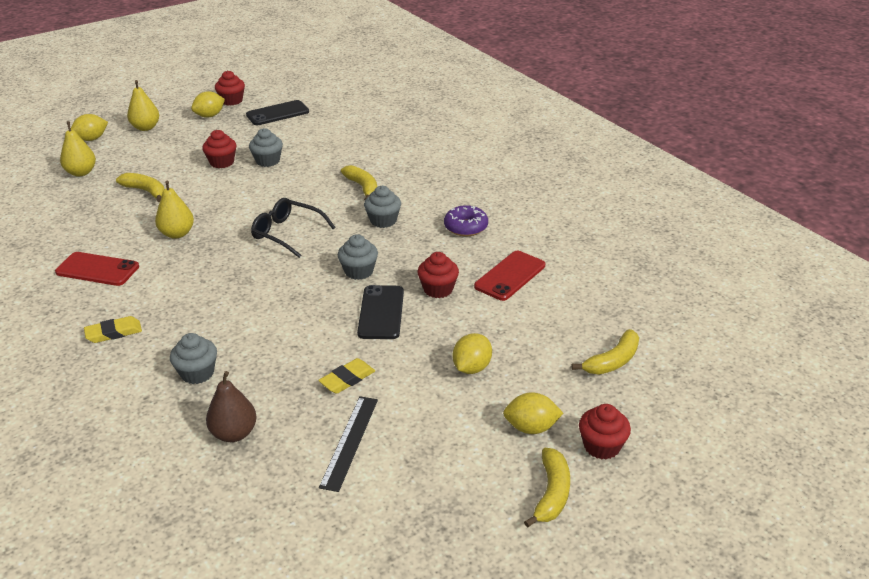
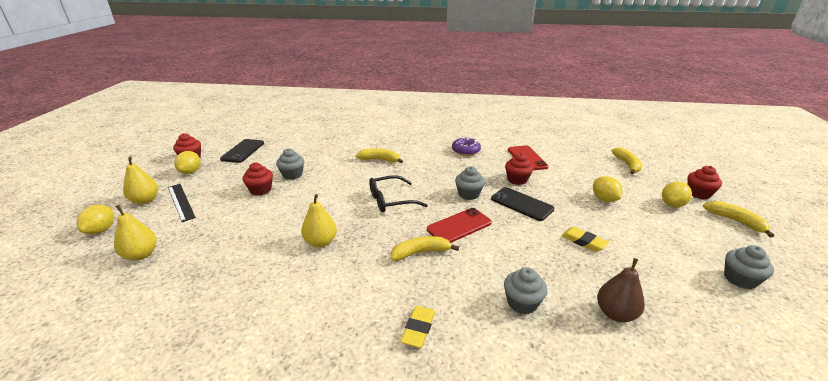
camera: 50 degrees left, 5 degrees down
(97, 269) = (308, 302): red phone -> red phone (459, 226)
(146, 191) = (235, 234): yellow banana -> yellow banana (421, 252)
(347, 379) = (583, 241): yellow eraser -> yellow eraser turned 45 degrees counterclockwise
(349, 442) = (654, 266): black ruler -> black ruler (181, 202)
(383, 221) = (425, 168): grey cupcake -> grey cupcake (740, 279)

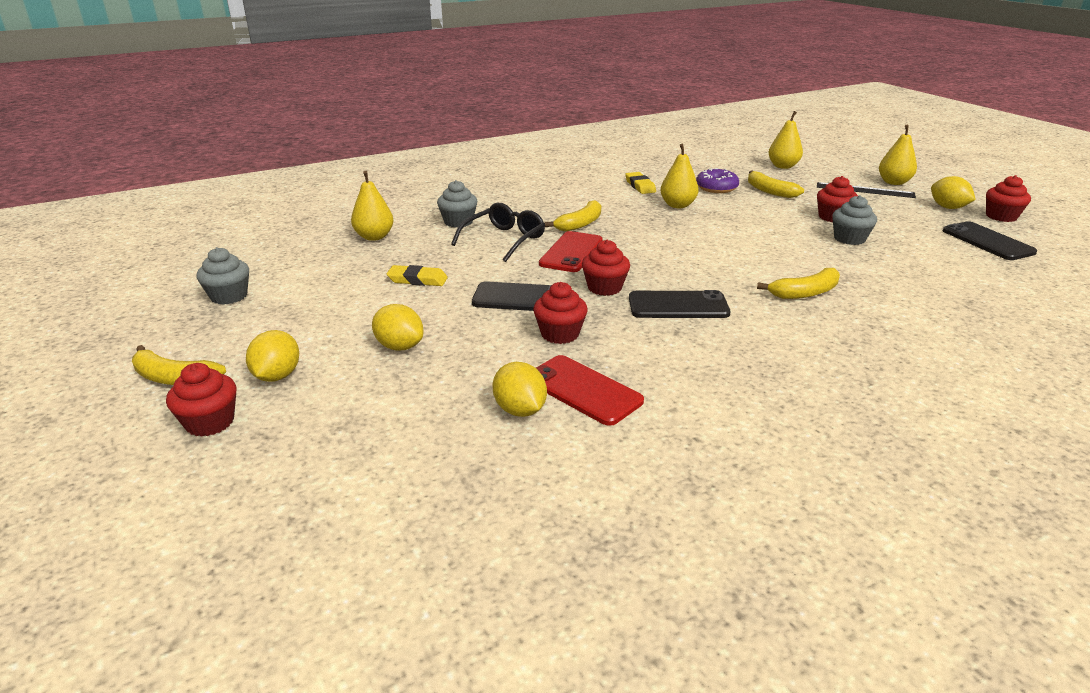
camera: 145 degrees right, 0 degrees up
(101, 230) = (852, 165): yellow lemon -> yellow lemon (520, 410)
(391, 200) = (683, 251): black glasses -> black glasses (504, 240)
(418, 329) = (524, 193): yellow eraser -> yellow eraser (640, 186)
(445, 173) = (678, 306): none -> black phone
(465, 151) = (713, 363): purple donut -> purple donut (716, 188)
(468, 194) = (604, 288): grey cupcake -> red cupcake
(615, 313) = (374, 237): brown pear -> yellow pear
(627, 165) = (355, 458): yellow banana -> yellow banana (769, 191)

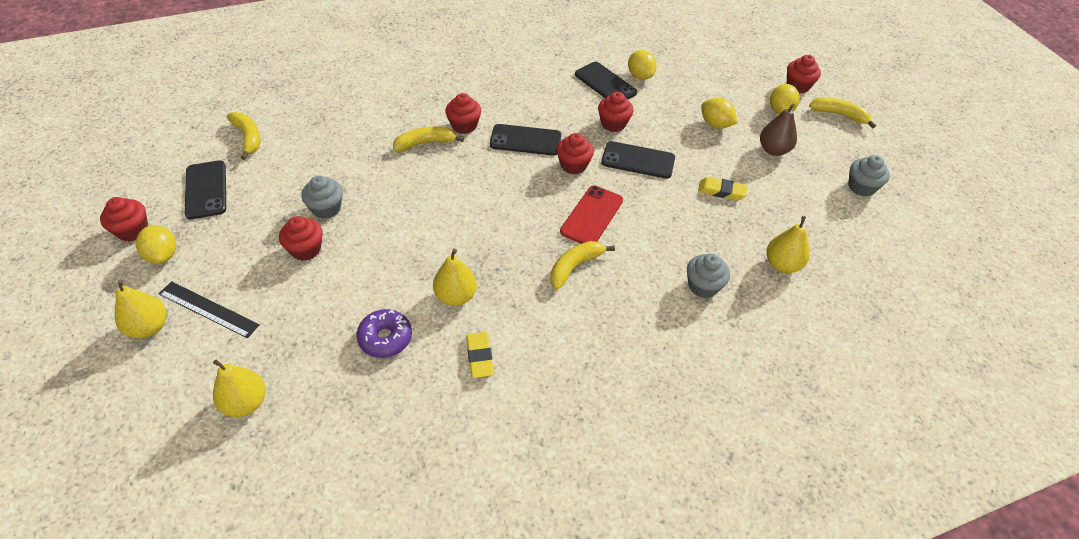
camera: 175 degrees left, 20 degrees up
(324, 323) = (773, 150): none -> brown pear
(504, 240) = (653, 244): black glasses -> none
(583, 390) = (605, 83): red phone -> black phone
(769, 191) = (326, 321): yellow banana -> yellow banana (248, 138)
(772, 314) = (464, 125): none -> red cupcake

